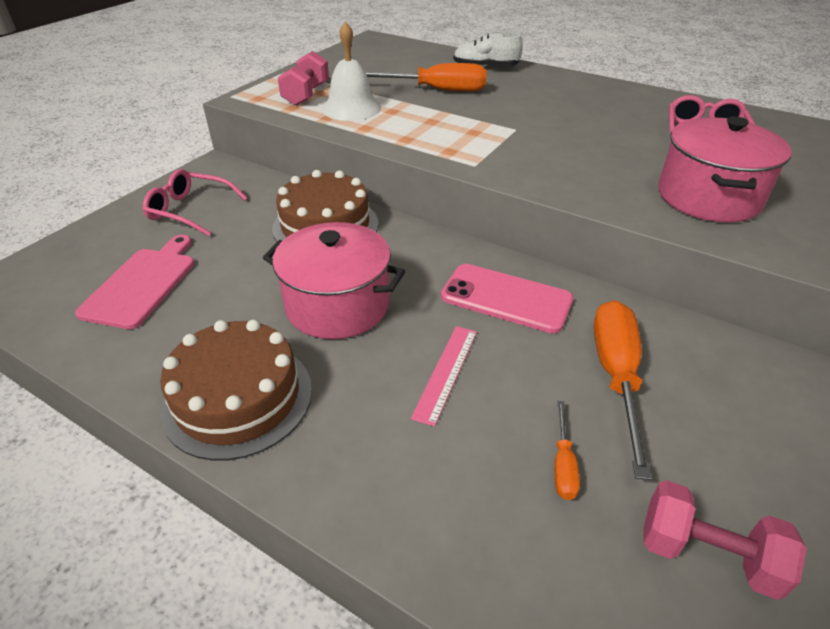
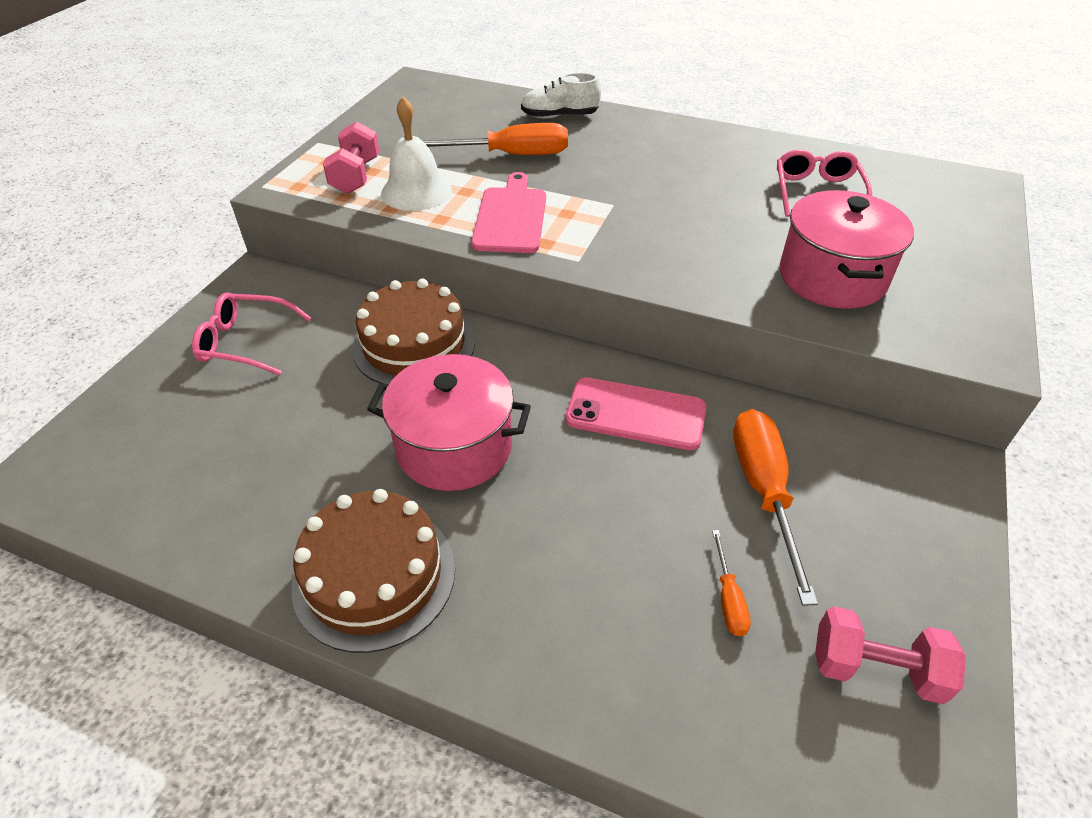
camera: 10 degrees left, 5 degrees up
(142, 284) = (219, 449): pink cutting board -> pink cutting board (511, 217)
(446, 372) = (590, 512): pink ruler -> none

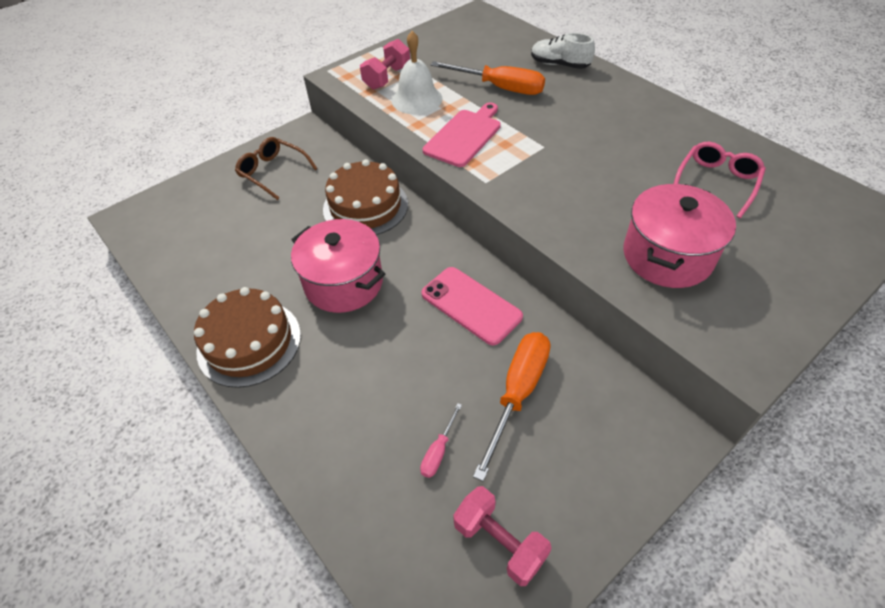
camera: 30 degrees right, 5 degrees up
(246, 342) = (273, 172): pink glasses -> brown glasses
(728, 598) = (438, 451): orange screwdriver -> pink screwdriver

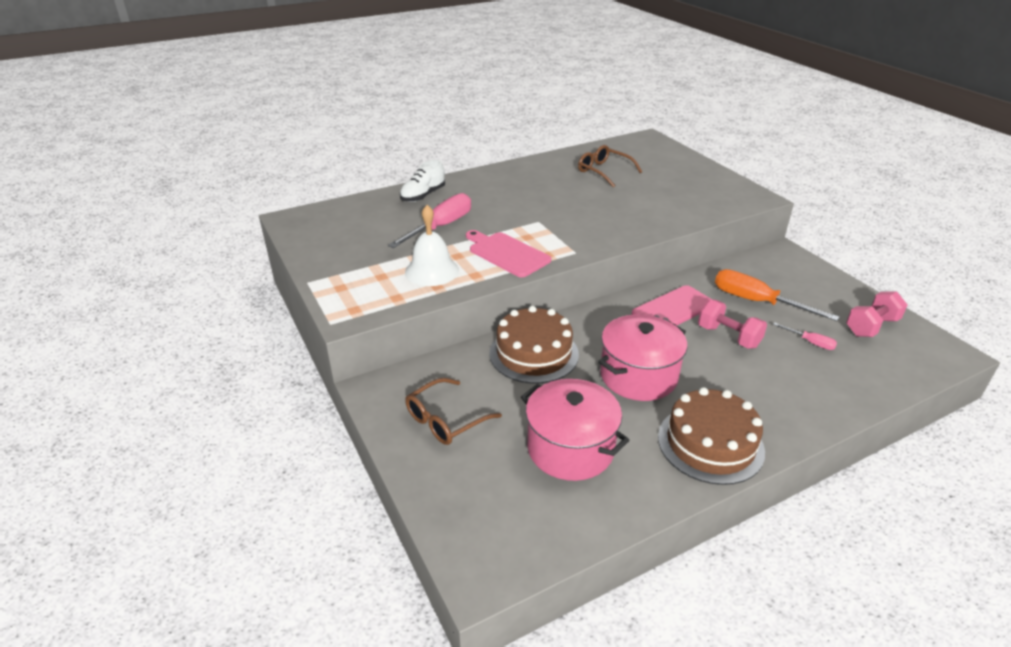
camera: 80 degrees left, 15 degrees down
(387, 78) = (378, 284): pink dumbbell -> pink dumbbell (728, 336)
(500, 88) = (441, 227): orange screwdriver -> pink screwdriver
(667, 256) = (672, 201): pink pot -> pink pot (570, 448)
(716, 183) = (604, 172): pink glasses -> brown glasses

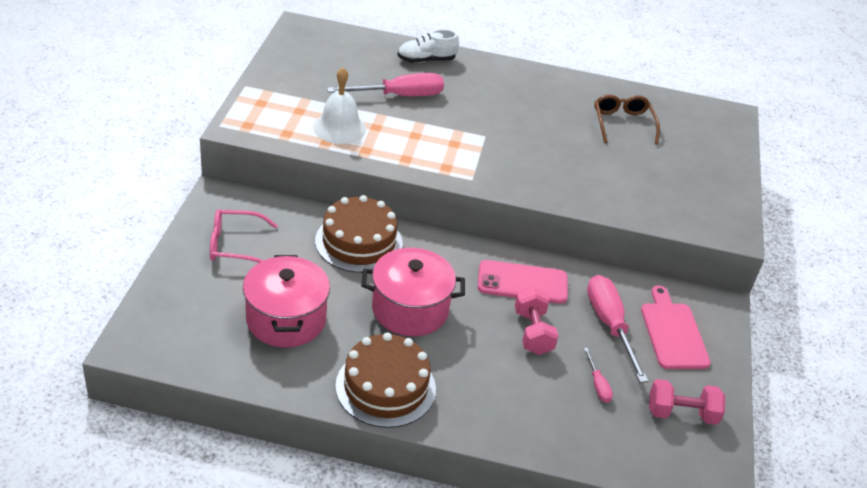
camera: 35 degrees right, 5 degrees up
(446, 419) = (235, 245): brown glasses -> pink glasses
(507, 253) = (416, 147): pink cutting board -> pink cutting board (673, 333)
(757, 302) = (609, 325): orange screwdriver -> pink screwdriver

